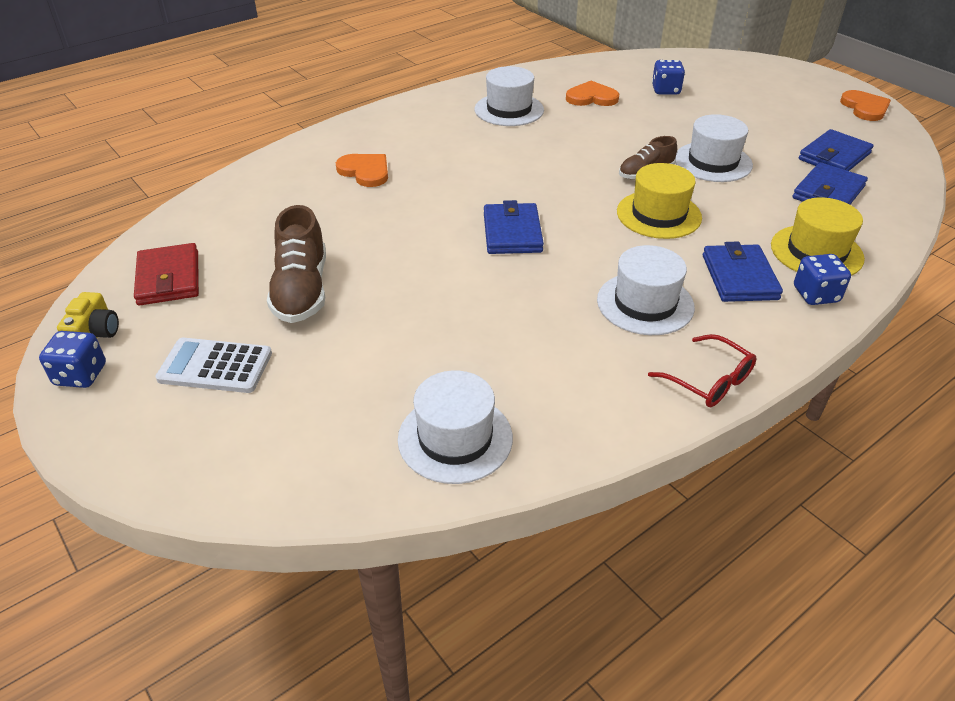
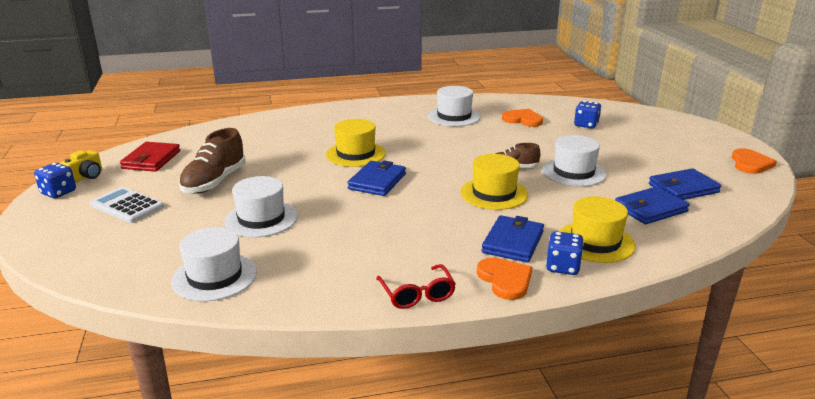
camera: 25 degrees right, 15 degrees down
(365, 171) = (321, 132): orange heart -> orange heart (505, 280)
(445, 197) = (355, 154): none -> yellow hat
(645, 303) = (423, 240): white hat -> white hat (261, 219)

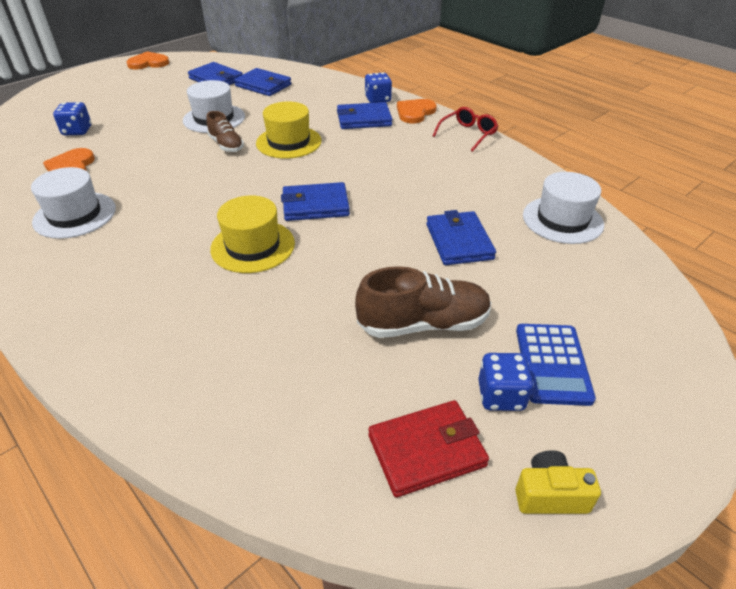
camera: 120 degrees left, 15 degrees up
(58, 192) = (617, 481): blue dice -> blue dice (501, 396)
(127, 206) = (553, 364): white calculator -> blue calculator
(261, 219) = (459, 241): white hat -> blue wallet
(595, 242) = (333, 95): yellow hat -> none

